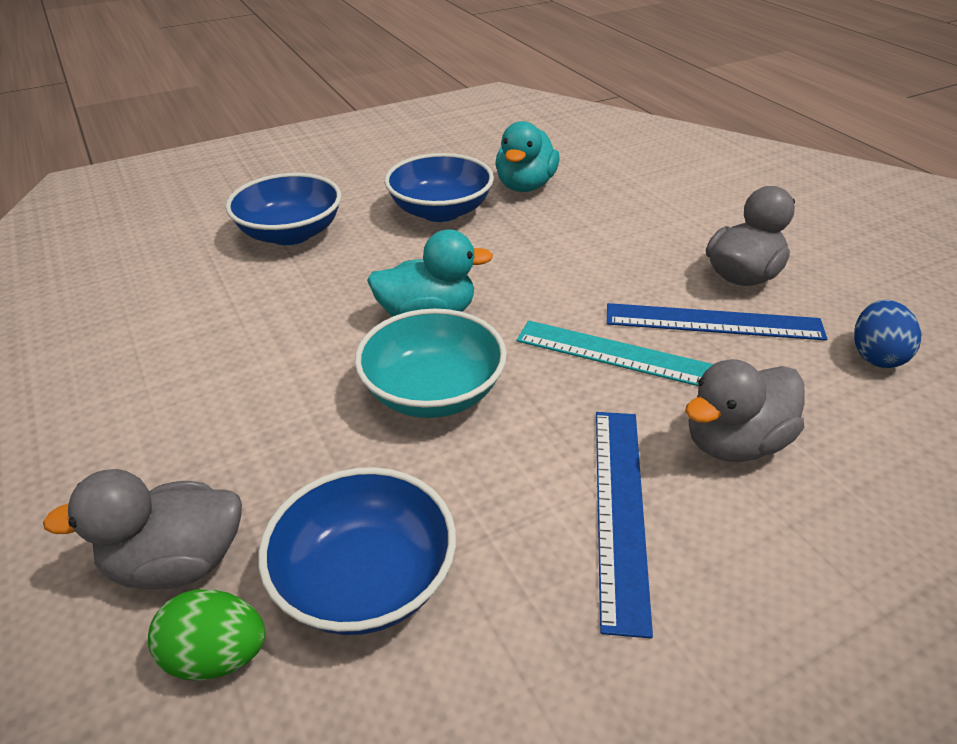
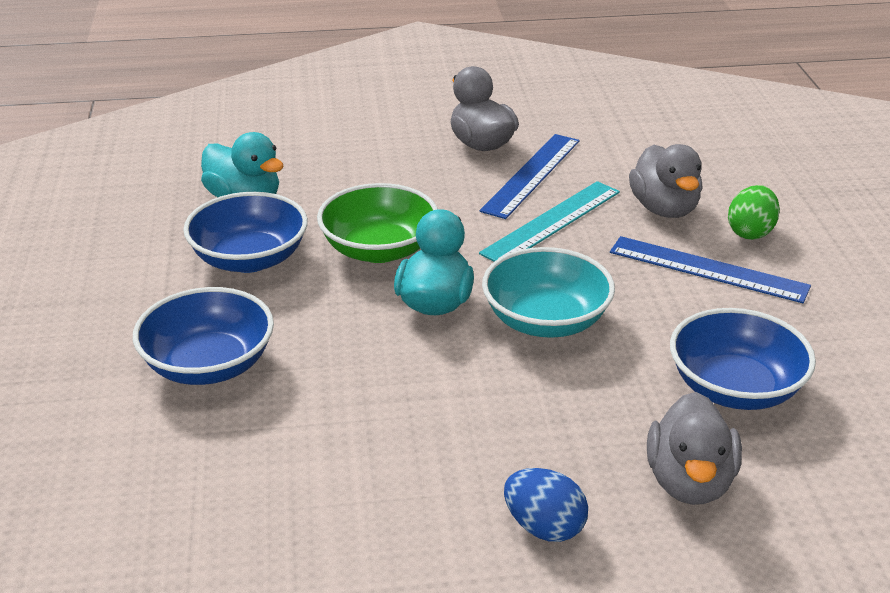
camera: 70 degrees left, 5 degrees down
(217, 656) = (784, 466): green egg -> green egg (750, 232)
(496, 265) = (379, 249): none -> green bowl
(876, 356) = (605, 131): blue egg -> blue egg (544, 527)

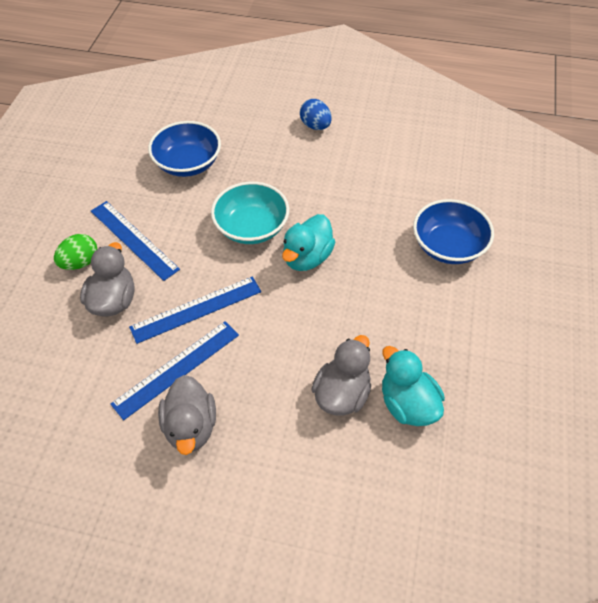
camera: 160 degrees left, 20 degrees up
(249, 259) = (413, 330): blue bowl -> none
(379, 249) = (324, 315): green bowl -> none
(551, 222) = (196, 309): turquoise ruler -> blue ruler
(689, 482) = (244, 128): grey duck -> grey duck (342, 394)

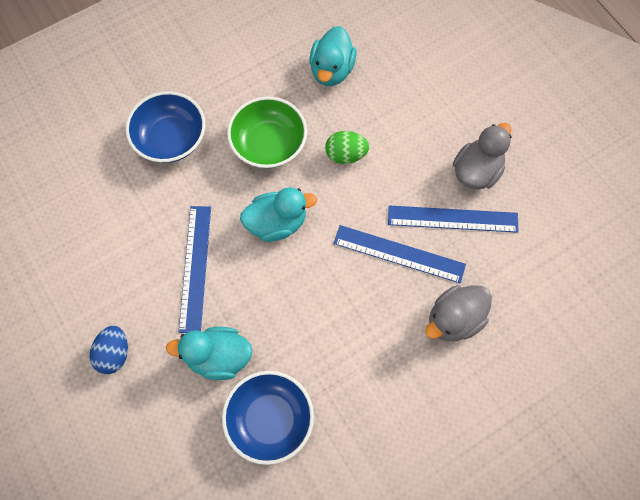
camera: 135 degrees left, 15 degrees up
(80, 262) = (453, 385): green egg -> green egg (346, 155)
(133, 240) = (392, 369): blue ruler -> blue ruler (195, 268)
(251, 227) = (288, 290): turquoise bowl -> none
(254, 166) = (218, 357): none -> turquoise duck
(342, 394) = (363, 109): grey duck -> none
(379, 301) = (269, 144): none -> green bowl

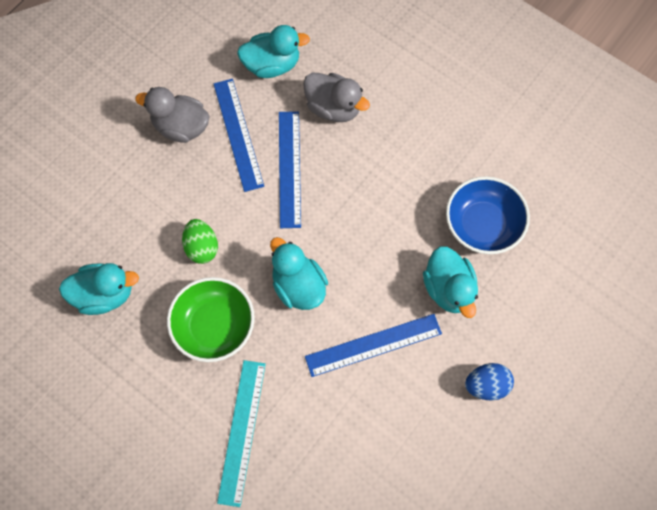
camera: 110 degrees left, 0 degrees up
(171, 139) = (241, 431): blue bowl -> turquoise ruler
(524, 275) = (272, 65): none -> turquoise duck

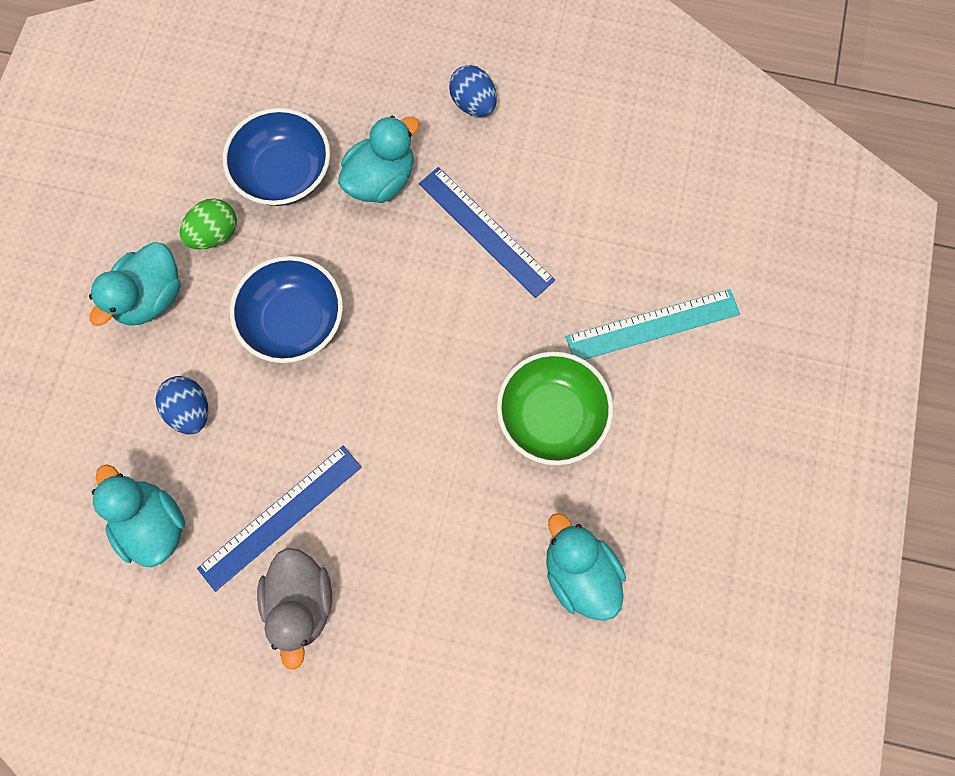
camera: 115 degrees left, 5 degrees up
(202, 247) = (460, 482): green egg -> green egg (215, 234)
(289, 168) = (304, 426): blue ruler -> none
(298, 286) = (455, 342): turquoise duck -> turquoise duck (151, 297)
(333, 108) = (191, 410): grey duck -> blue egg
(365, 189) = (294, 321): none -> blue bowl

